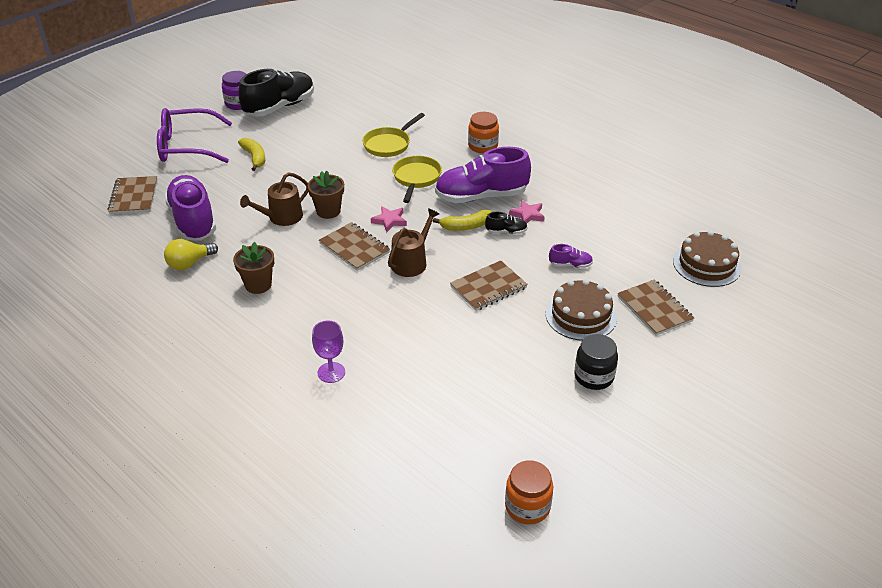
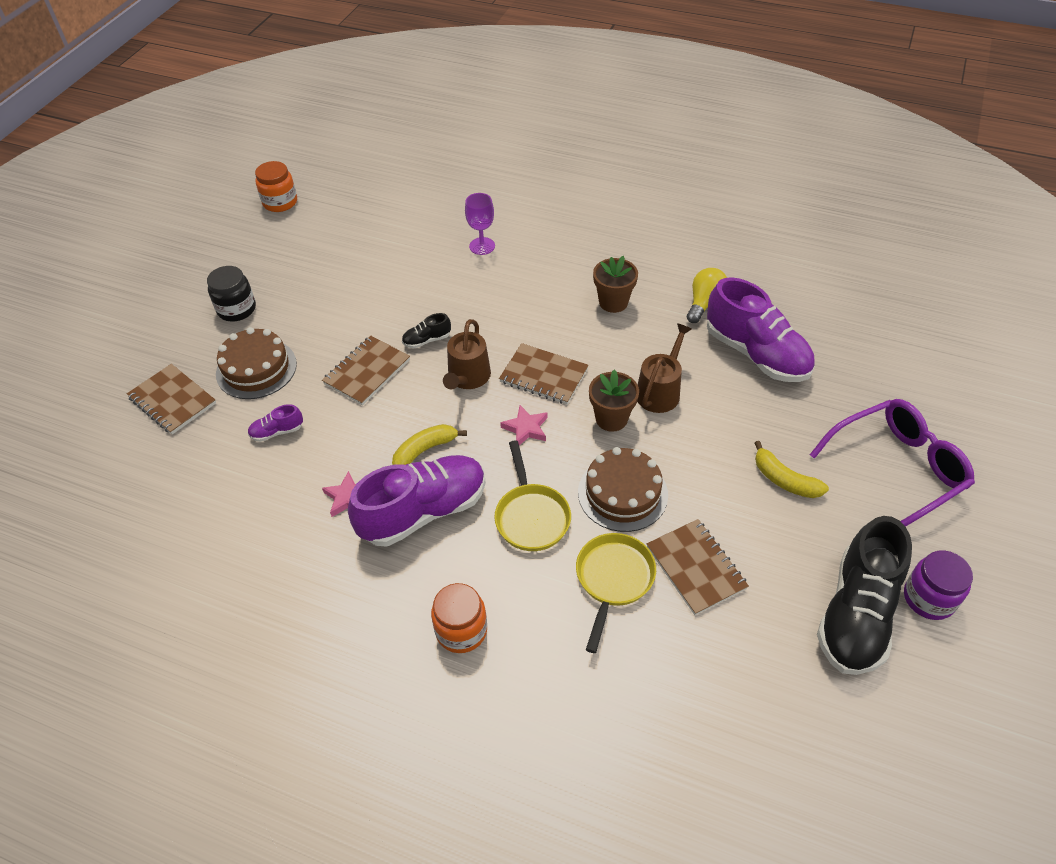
camera: 160 degrees right, 10 degrees up
(134, 197) = (861, 364): brown notebook -> brown notebook (696, 568)
(506, 231) = (369, 458): black shoe -> black shoe (427, 340)
(706, 264) = (99, 486): brown cake -> brown cake (622, 493)

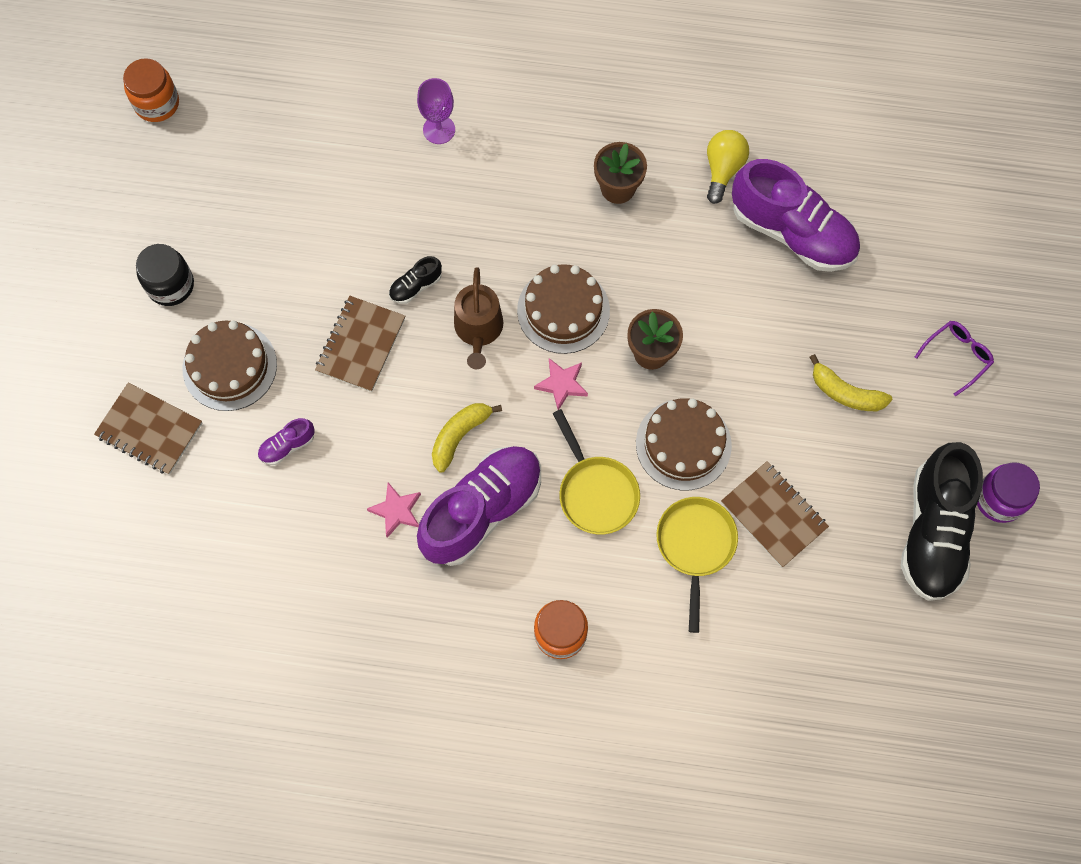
camera: 15 degrees left, 20 degrees up
(543, 376) = (563, 310): brown notebook -> brown cake
(660, 391) = (696, 305): brown watering can -> none
(897, 469) = (957, 356): purple glasses -> purple glasses, size x0.48

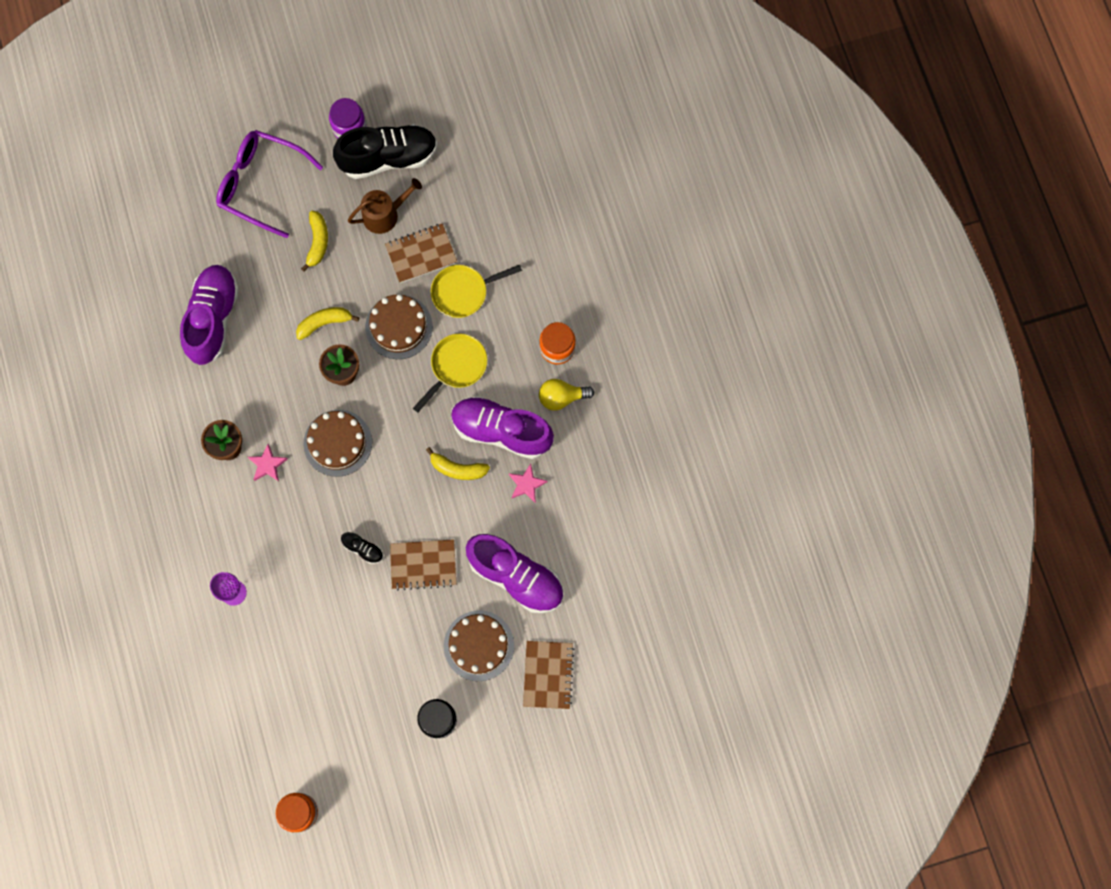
camera: 115 degrees left, 5 degrees up
(287, 446) = (516, 577): purple shoe -> purple shoe, size x2.38
(478, 330) = (377, 492): brown watering can -> brown watering can (384, 214)
(561, 384) = (392, 420): pink star -> pink star (267, 465)
(723, 169) = (183, 383): yellow light bulb -> yellow light bulb (561, 397)
(729, 357) = (324, 323): none -> yellow banana
(773, 515) = (421, 254): brown notebook -> brown notebook turned 45 degrees clockwise
(957, 356) = (261, 184): purple glasses -> purple glasses, size x2.10

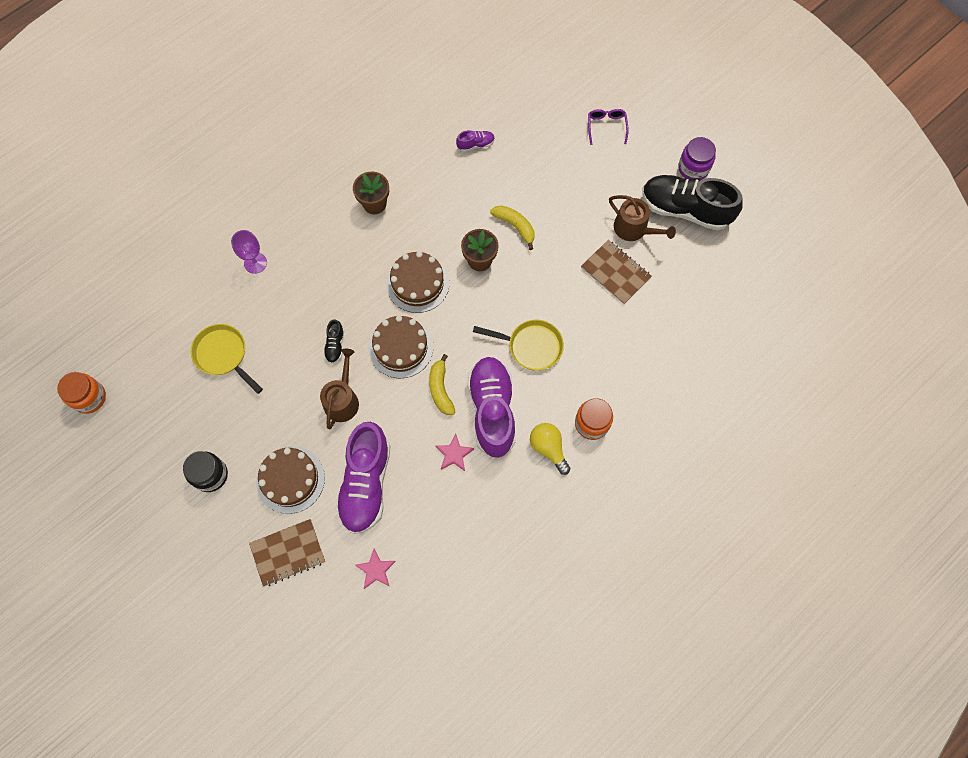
camera: 65 degrees right, 5 degrees down
(213, 319) = (476, 144): purple shoe -> purple shoe, size x0.42
(261, 184) = (606, 127): purple glasses -> purple glasses, size x0.48
(267, 465) = (373, 239): pink star -> pink star (376, 570)
(317, 242) = (581, 190): yellow banana -> none
(388, 158) = (685, 209): black shoe -> black shoe turned 150 degrees clockwise
(399, 327) = (542, 284): brown cake -> brown cake (401, 347)
(423, 565) = (342, 400): brown notebook -> brown watering can
(463, 292) = (600, 322): yellow pan -> yellow pan (223, 355)

